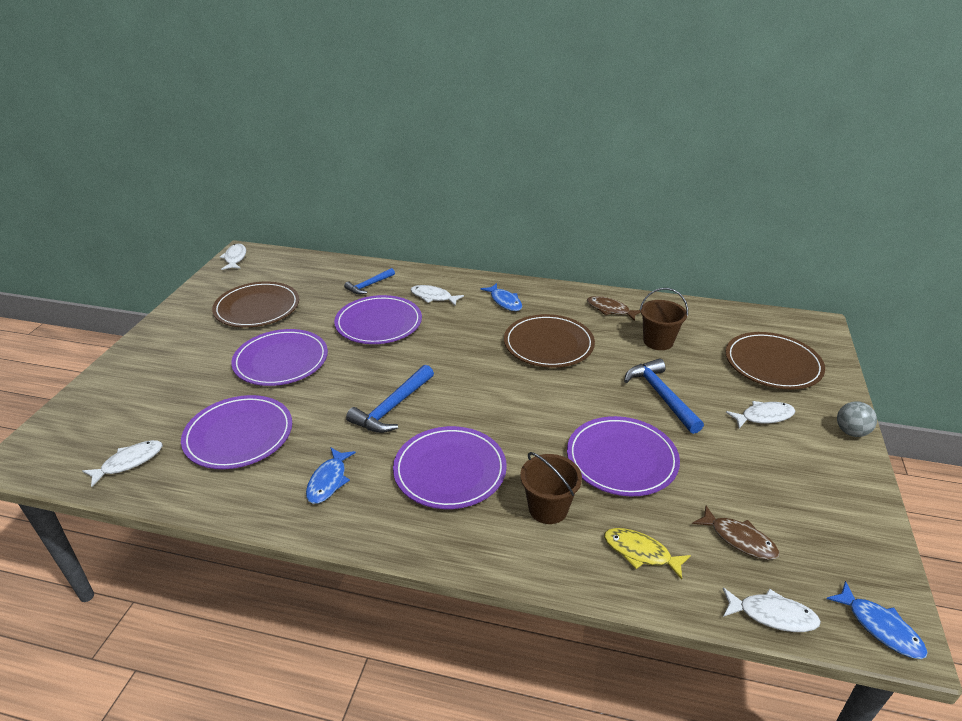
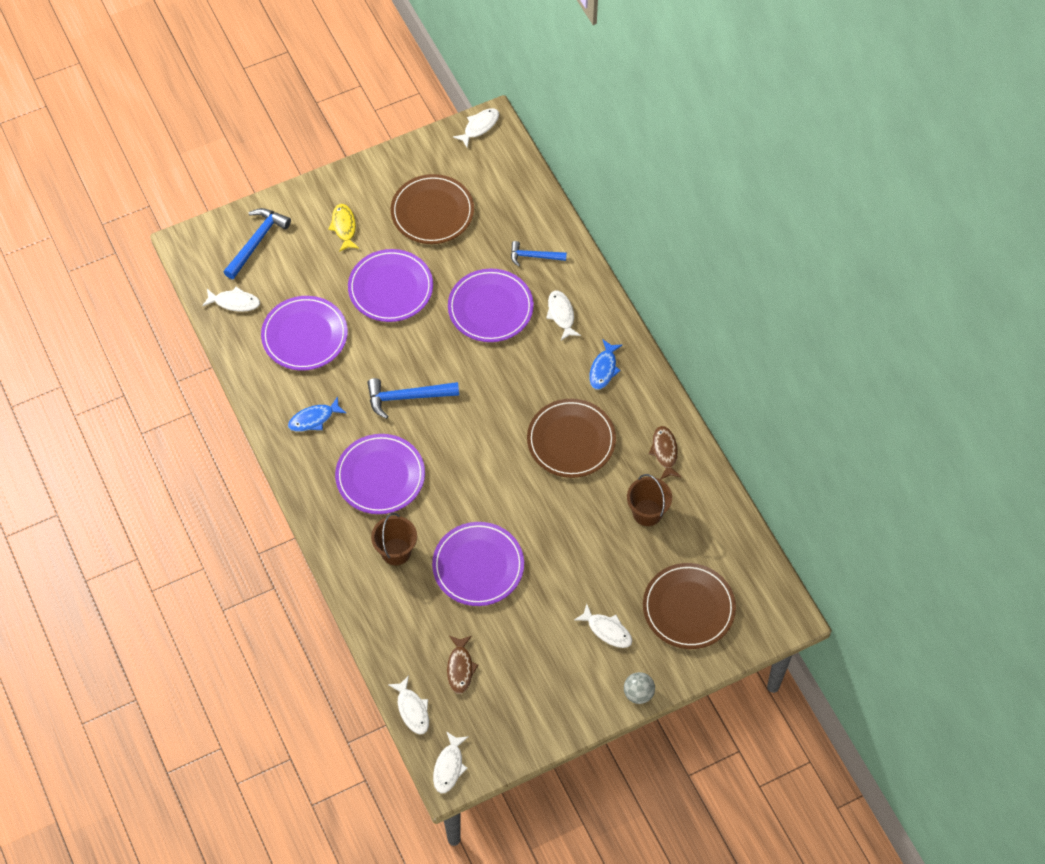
camera: 50 degrees right, 25 degrees up
(640, 553) = (403, 621): yellow fish -> yellow fish (344, 227)
(661, 396) = (572, 553): blue hammer -> blue hammer (256, 242)
(880, 627) = (449, 767): blue fish -> white fish

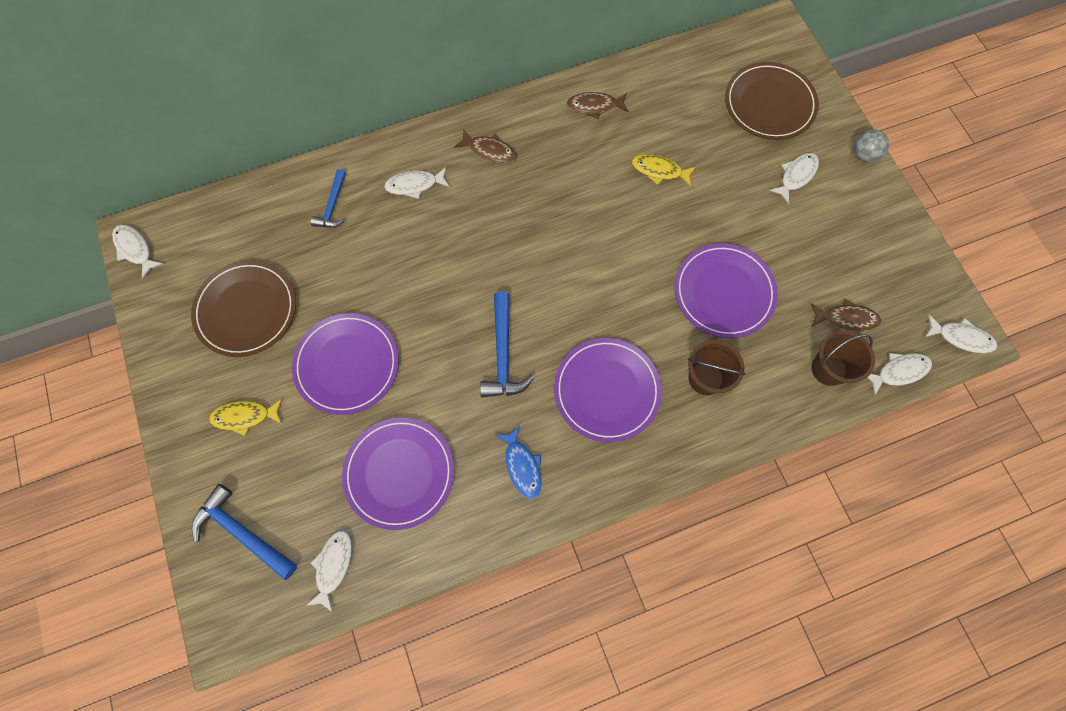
camera: 85 degrees left, 10 degrees up
(490, 308) = (394, 256): purple plate -> none
(571, 440) = (574, 189): brown plate -> none
(599, 510) = (659, 171): none -> yellow fish
(604, 369) = (489, 151): blue fish -> brown fish
(647, 512) = (663, 128): brown bucket -> brown bucket (828, 369)

